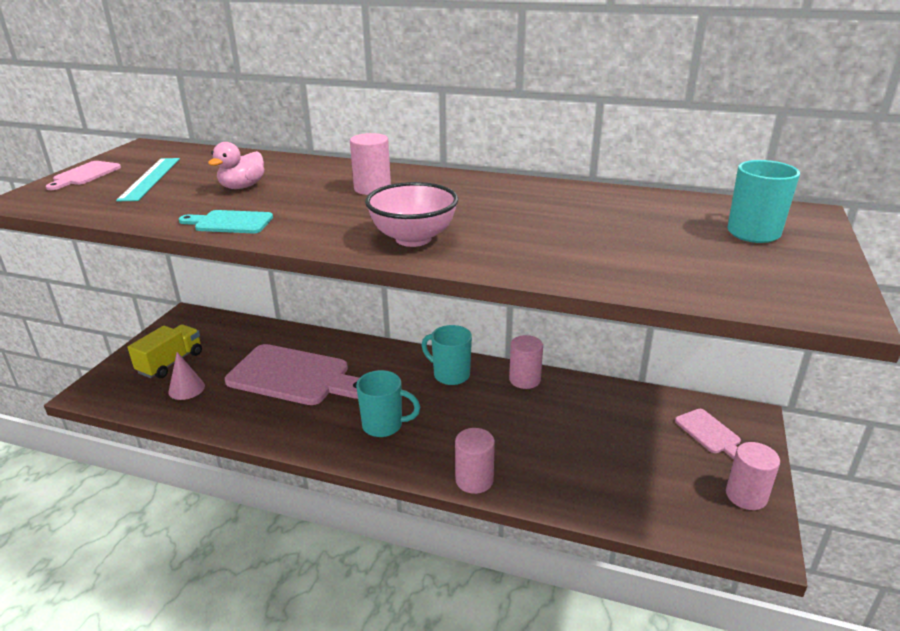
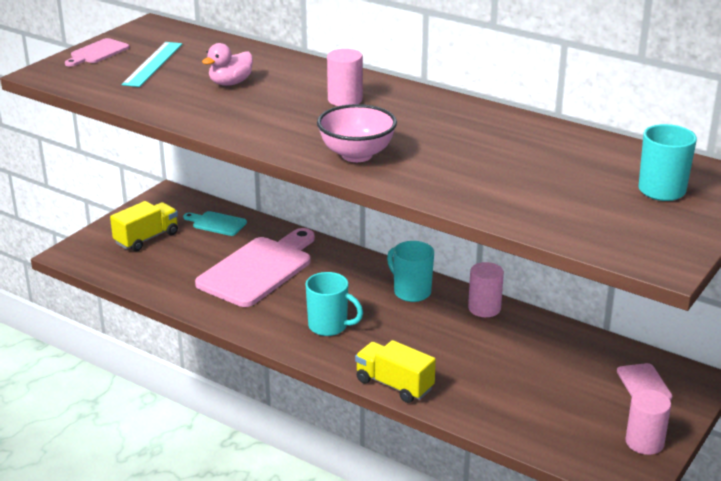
camera: 15 degrees right, 0 degrees up
(186, 389) = (157, 264): pink cone -> none
(230, 222) = (211, 119): turquoise cutting board -> turquoise cutting board (217, 223)
(294, 376) = (259, 269): pink cutting board -> pink cutting board turned 90 degrees counterclockwise
(474, 480) = (394, 385): pink cylinder -> yellow truck

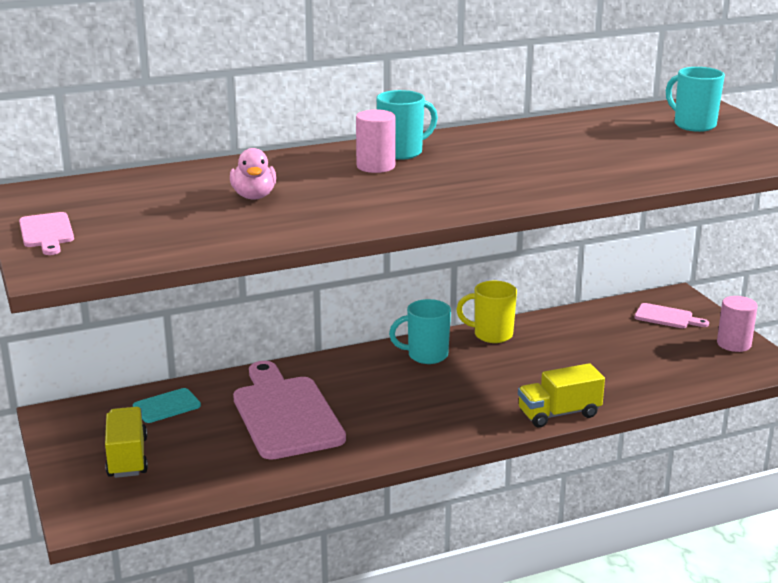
camera: 55 degrees left, 5 degrees down
(153, 64) = (135, 215): turquoise ruler -> none
(329, 326) = (433, 412): turquoise mug -> turquoise mug (402, 152)
(357, 155) = (499, 190): pink bowl -> none
(484, 308) = (491, 335): pink cylinder -> yellow mug

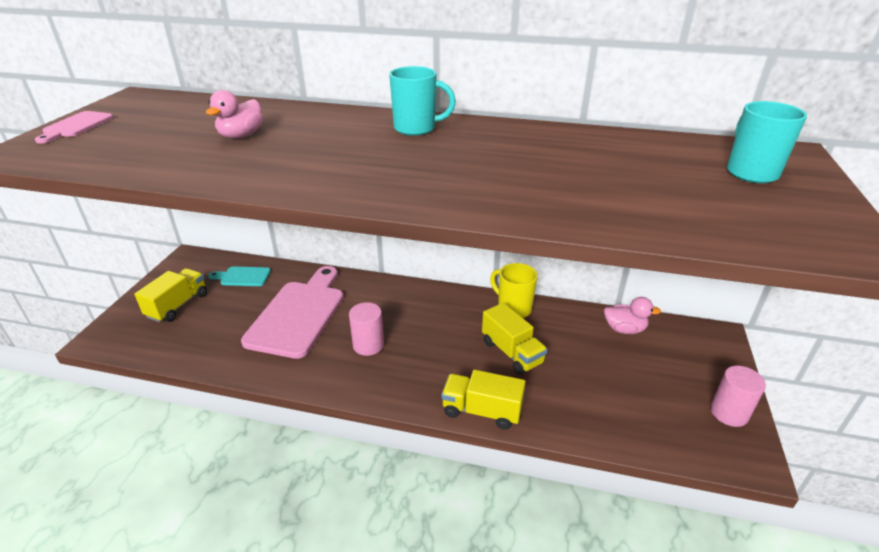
camera: 35 degrees right, 10 degrees up
(375, 166) = (373, 135): pink cylinder -> pink cylinder (368, 345)
(426, 355) = (444, 306): turquoise mug -> none
(532, 367) = (512, 352): none -> yellow truck
(602, 317) = (624, 329): none -> pink duck
(667, 317) = (686, 353): pink cutting board -> none

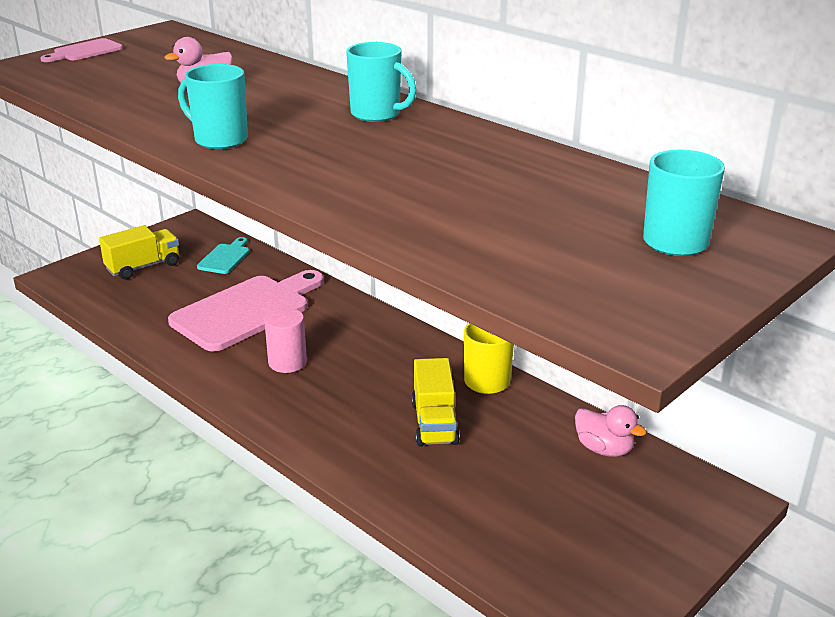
camera: 30 degrees right, 5 degrees down
(243, 277) = (225, 258): turquoise cutting board -> turquoise cutting board turned 75 degrees clockwise
(319, 177) = (219, 140): none -> turquoise mug
(482, 411) = (341, 463): yellow truck -> none
(729, 413) = (634, 579): pink cylinder -> none

